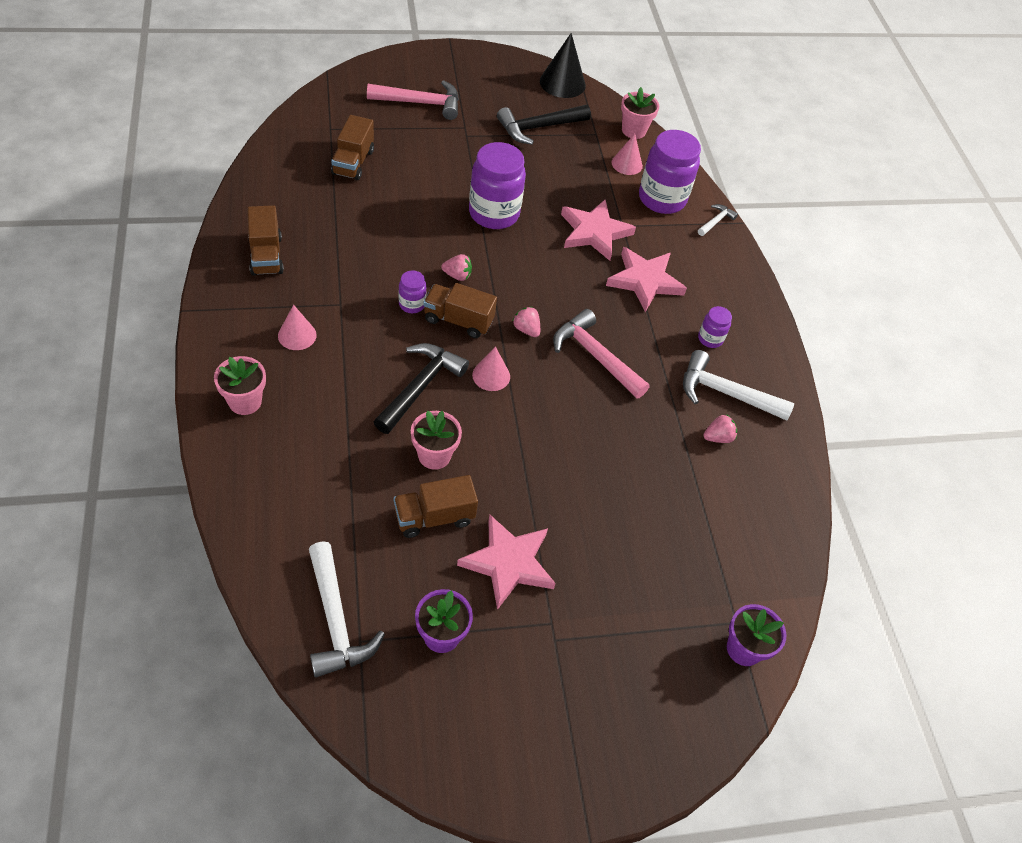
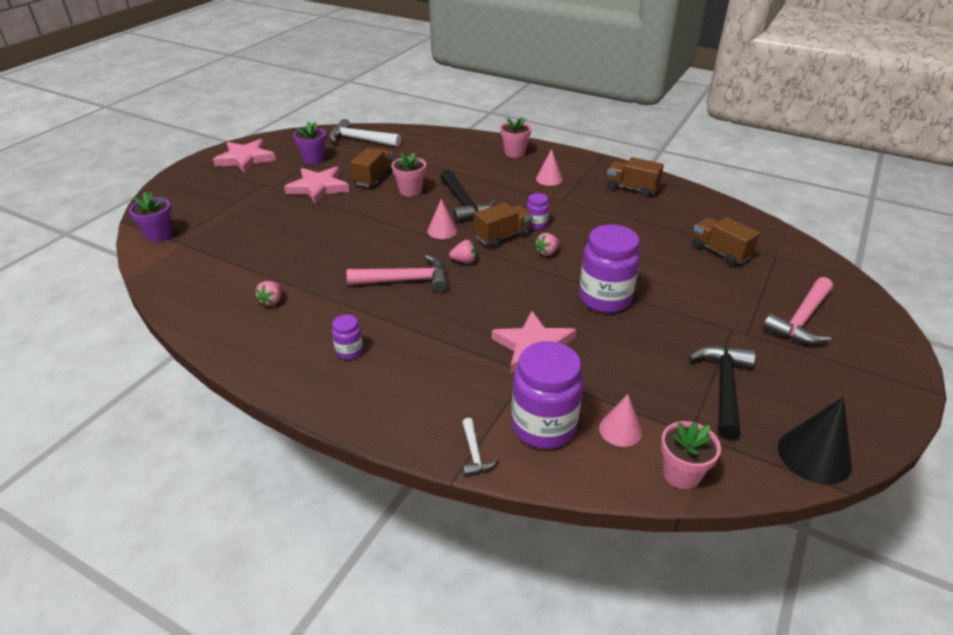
camera: 135 degrees right, 15 degrees down
(644, 281) = (448, 348): pink star -> pink star (245, 159)
(725, 393) = (296, 327): white hammer -> none

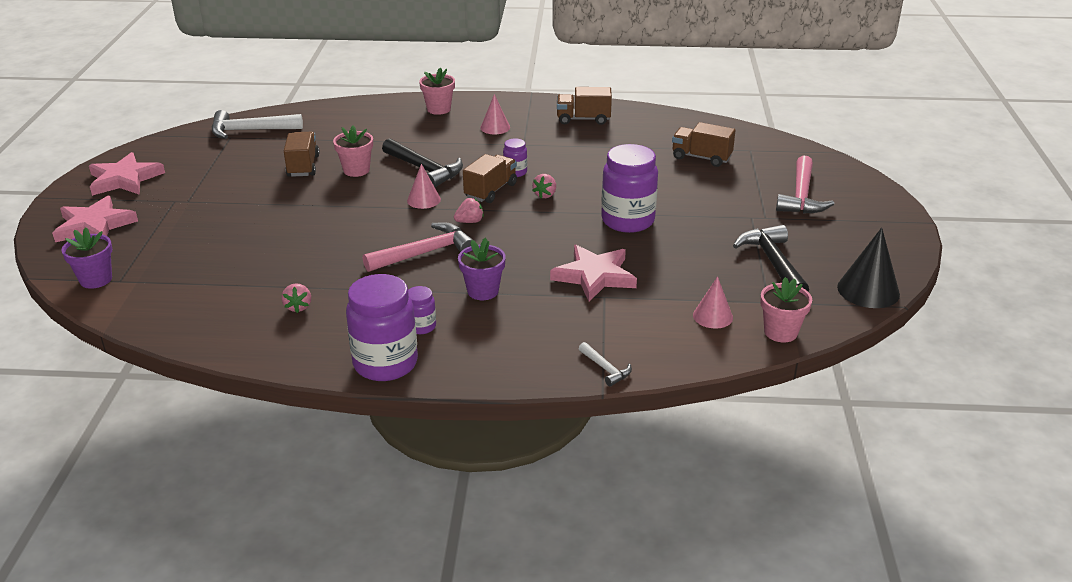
camera: 25 degrees left, 5 degrees down
(313, 159) = (212, 162): purple flower pot -> purple flower pot (483, 291)
(318, 188) = (246, 190): pink star -> pink star (94, 225)
(543, 426) = (648, 332): purple jar -> purple jar (385, 363)

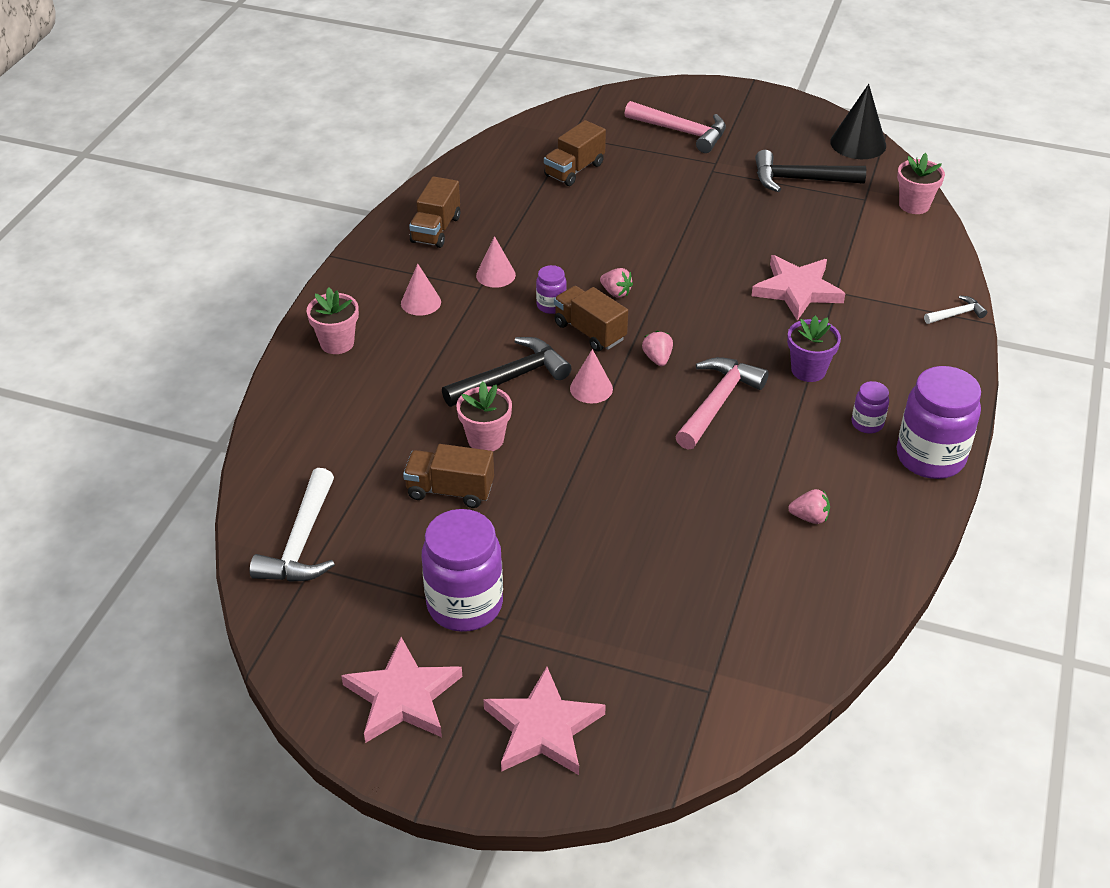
camera: 75 degrees left, 10 degrees up
(96, 280) = (700, 718): purple flower pot -> none
(425, 253) = (717, 402): pink hammer -> pink hammer turned 45 degrees clockwise
(627, 221) = (694, 247): purple jar -> purple jar (465, 605)
(713, 316) = (882, 235): pink cone -> pink cone (495, 275)

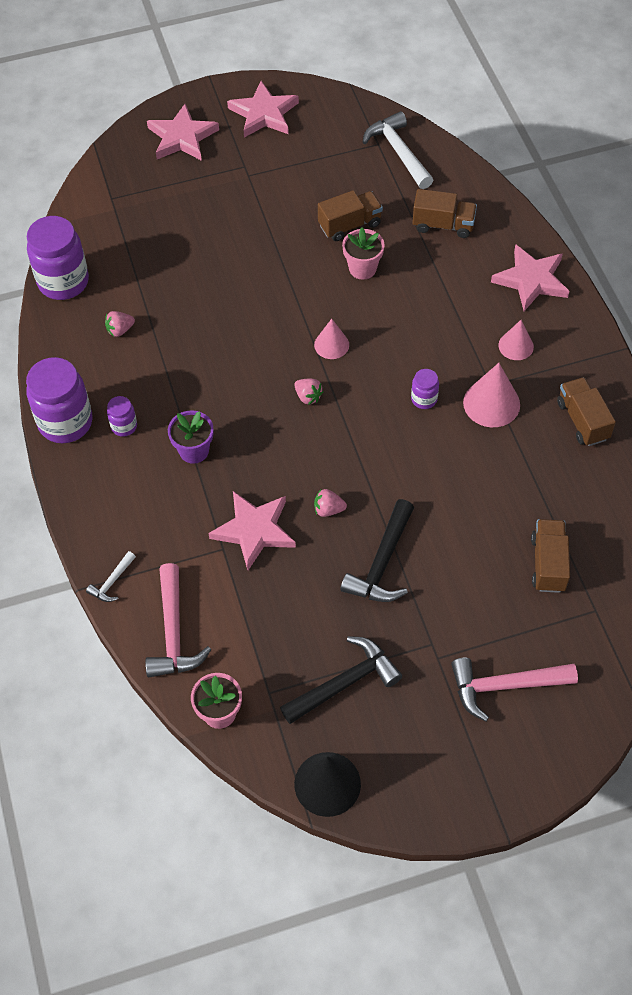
camera: 145 degrees right, 15 degrees up
(337, 343) = (531, 280): pink flower pot -> pink star
(465, 605) = (277, 170): purple jar -> purple jar (63, 282)
(495, 275) = (491, 403): pink cone -> pink cone, size x1.57
(511, 377) = (391, 322): black hammer -> black hammer (382, 563)
(589, 332) = (375, 392): brown truck -> brown truck (443, 225)
(616, 292) = (389, 441): pink strawberry -> pink strawberry (328, 509)
(717, 402) = (238, 384): pink hammer -> pink hammer (174, 633)

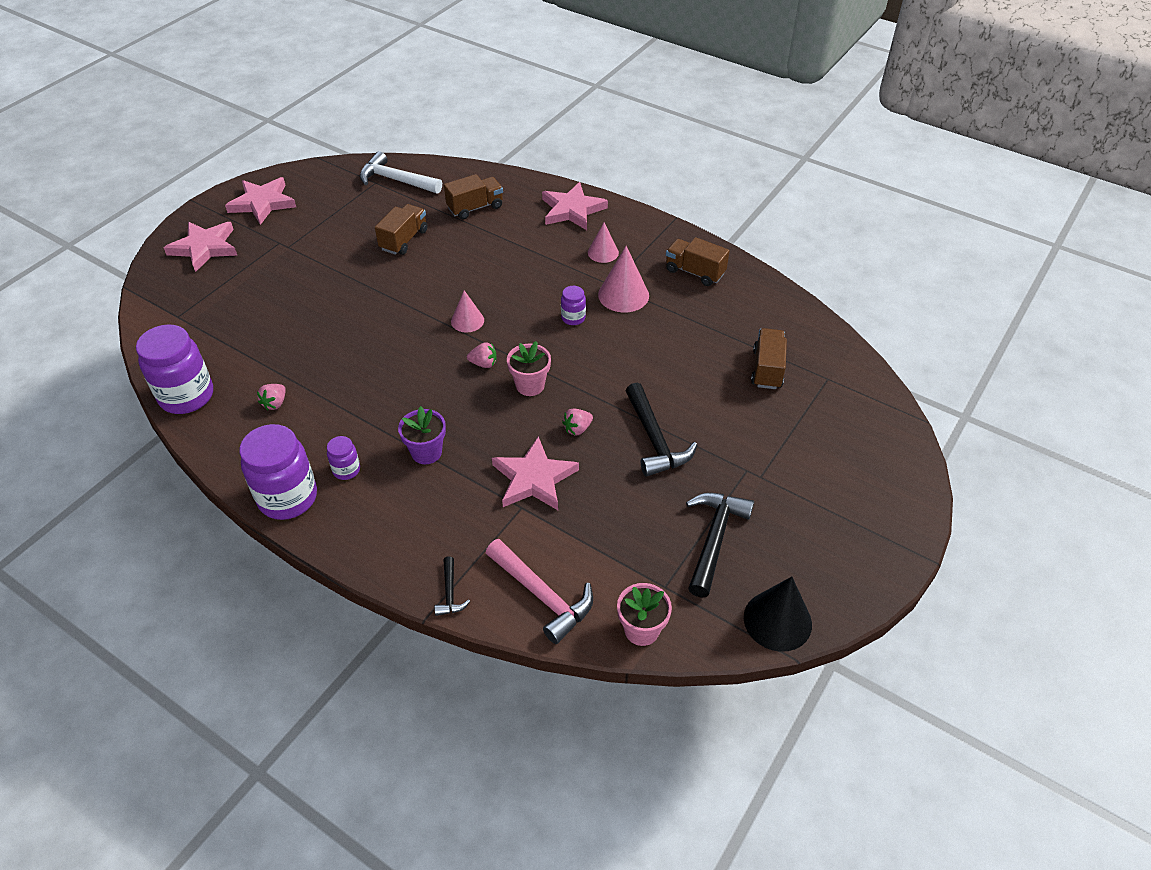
camera: 40 degrees left, 10 degrees down
(112, 582) = (450, 593): white hammer -> black hammer
(362, 268) = (442, 261): pink flower pot -> pink flower pot (530, 385)
(504, 686) = (824, 464): pink hammer -> none
(548, 563) = (767, 369): brown truck -> brown truck turned 45 degrees clockwise

